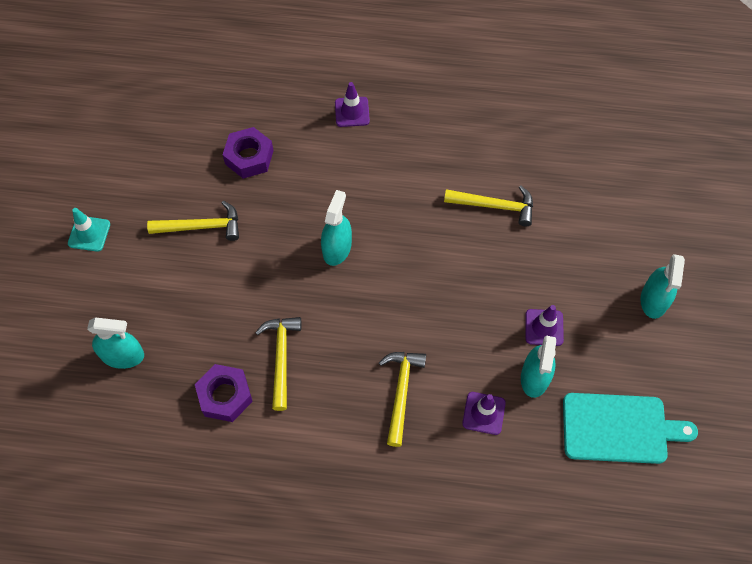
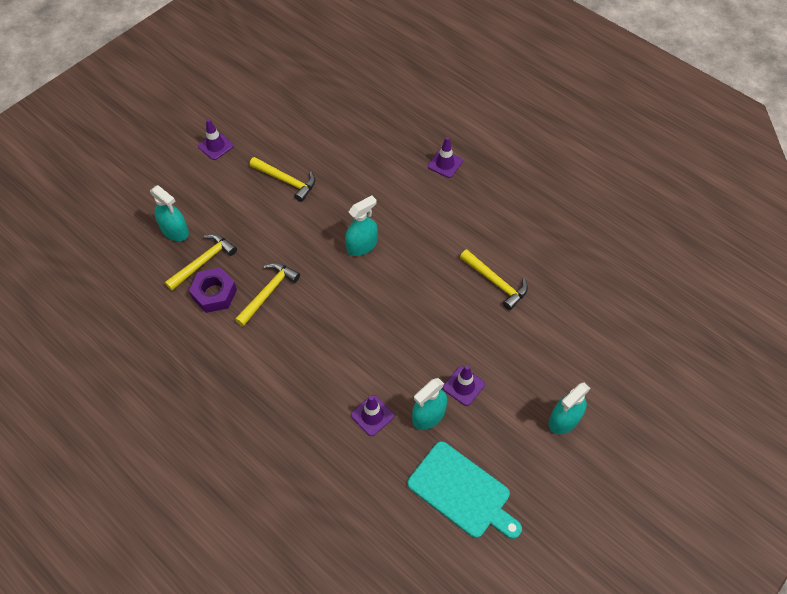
camera: 35 degrees right, 5 degrees down
(89, 234) = (216, 146): turquoise traffic cone -> purple traffic cone
(249, 157) = (352, 155): purple nut -> none
(401, 392) = (327, 364): yellow hammer -> yellow hammer (203, 262)

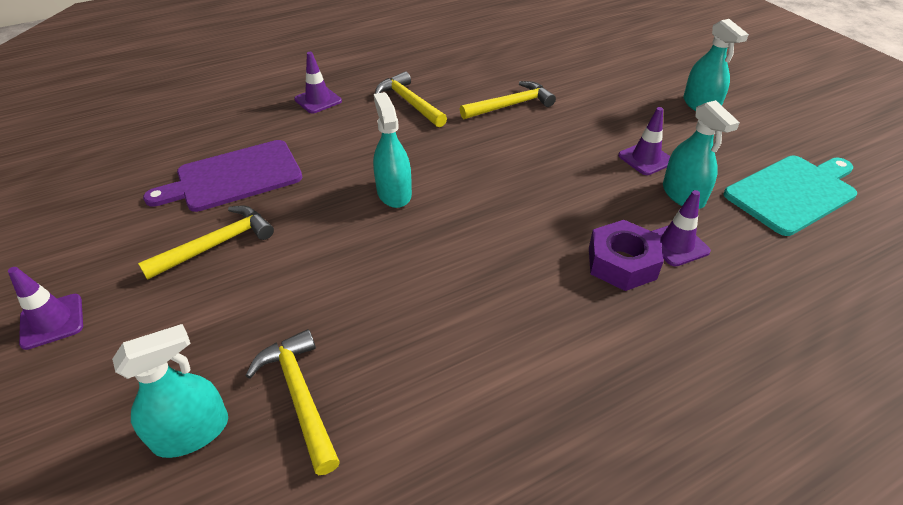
camera: 70 degrees left, 15 degrees down
(214, 294) = (382, 393): purple nut -> purple nut (621, 263)
(268, 292) = (419, 313): yellow hammer -> yellow hammer (409, 103)
(344, 160) = (234, 177): none -> purple cutting board

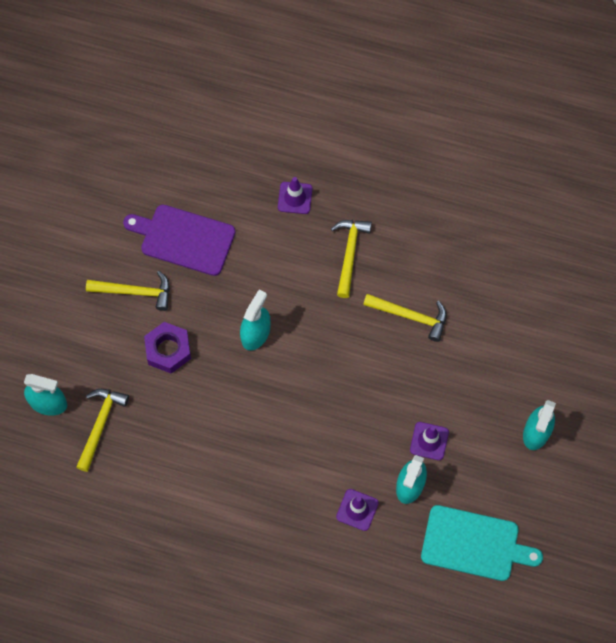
camera: 45 degrees right, 25 degrees up
(52, 321) = (32, 282): purple traffic cone -> none
(621, 263) = (314, 492): purple nut -> purple nut (168, 350)

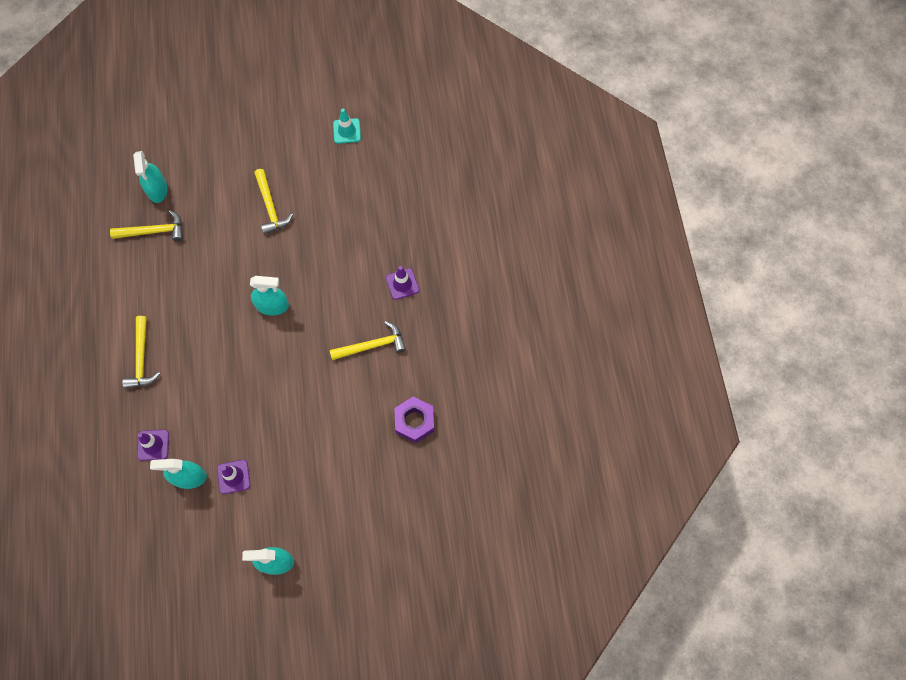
camera: 65 degrees right, 0 degrees up
(82, 179) = (347, 131): none -> turquoise traffic cone
(168, 350) = (232, 250): purple nut -> purple nut (414, 421)
(184, 239) = (329, 221): purple cutting board -> none
(410, 316) = (338, 416): yellow hammer -> yellow hammer (142, 358)
(474, 544) = (156, 551): turquoise cutting board -> none

